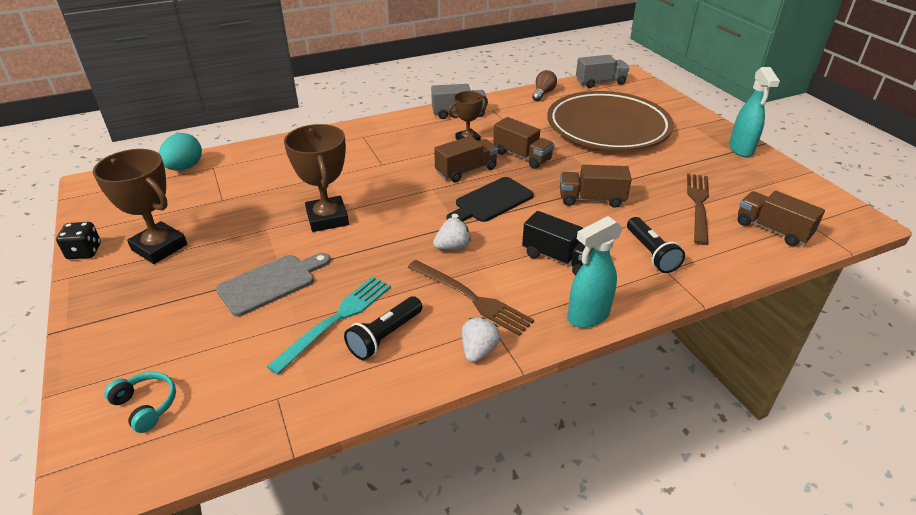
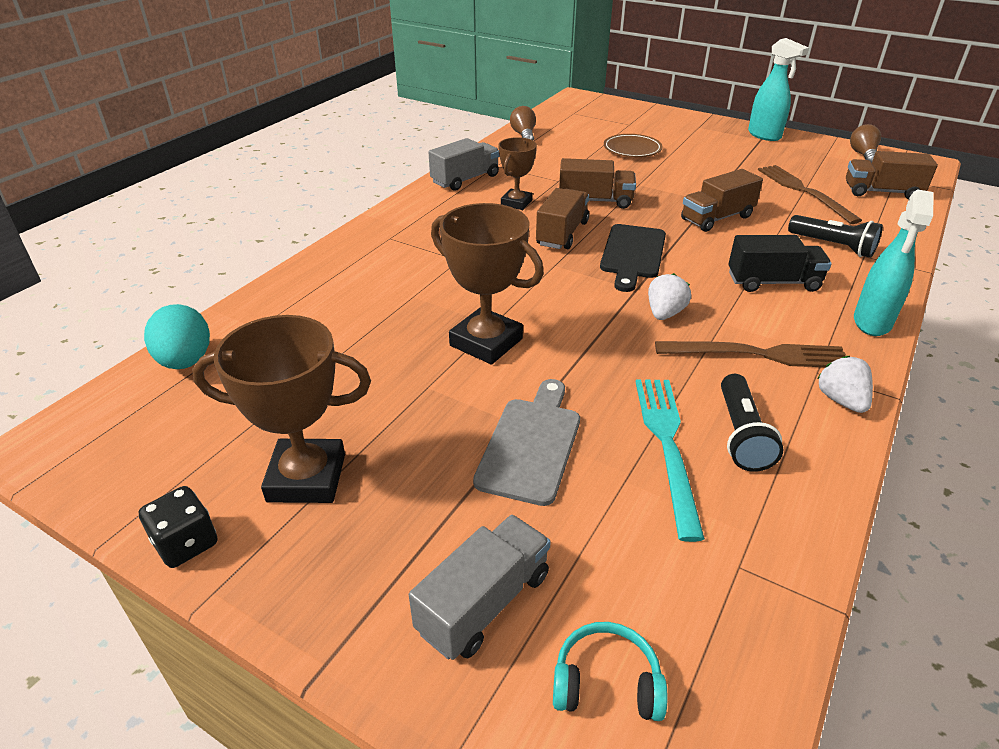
camera: 35 degrees left, 0 degrees up
(600, 82) = (563, 111): grey truck -> grey truck (484, 602)
(608, 127) = (632, 149): brown plate -> brown plate, size x0.40
(809, 194) = (863, 155): none -> brown light bulb

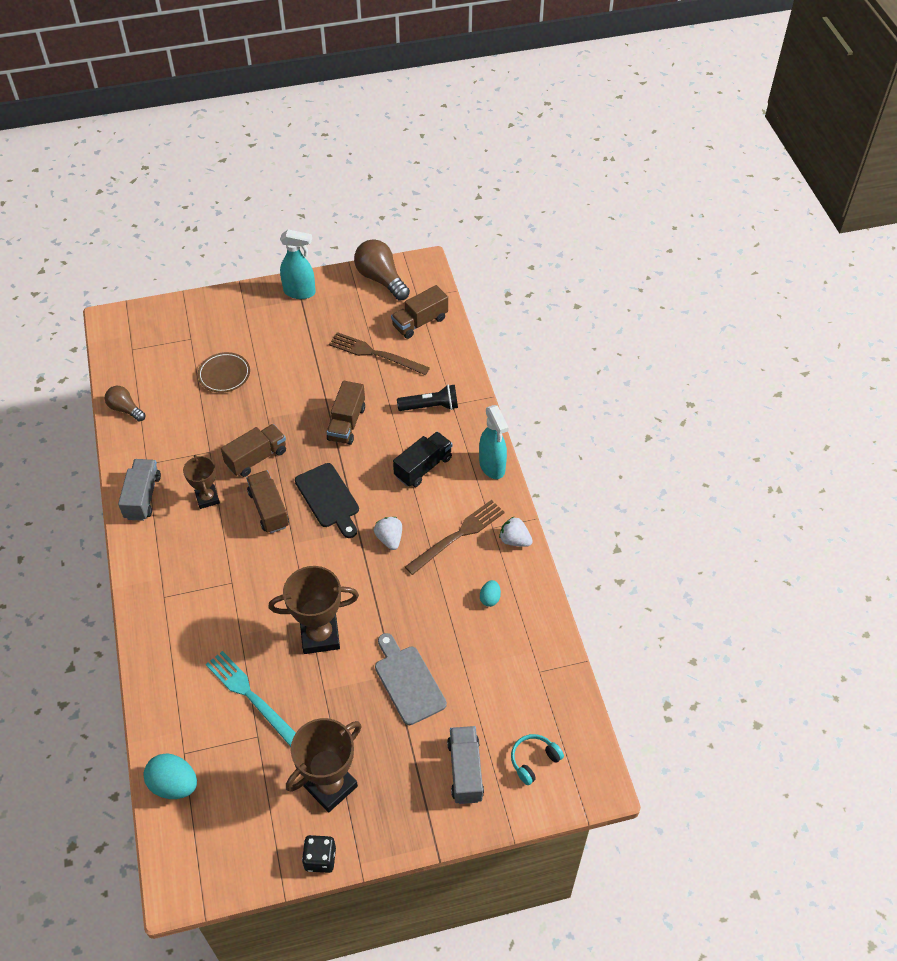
camera: 45 degrees left, 15 degrees up
(667, 445) = (465, 631): turquoise fork -> turquoise fork (250, 696)
(741, 435) = (490, 598): black flashlight -> turquoise egg
(863, 155) = (381, 279): brown light bulb -> brown light bulb, size x1.67

